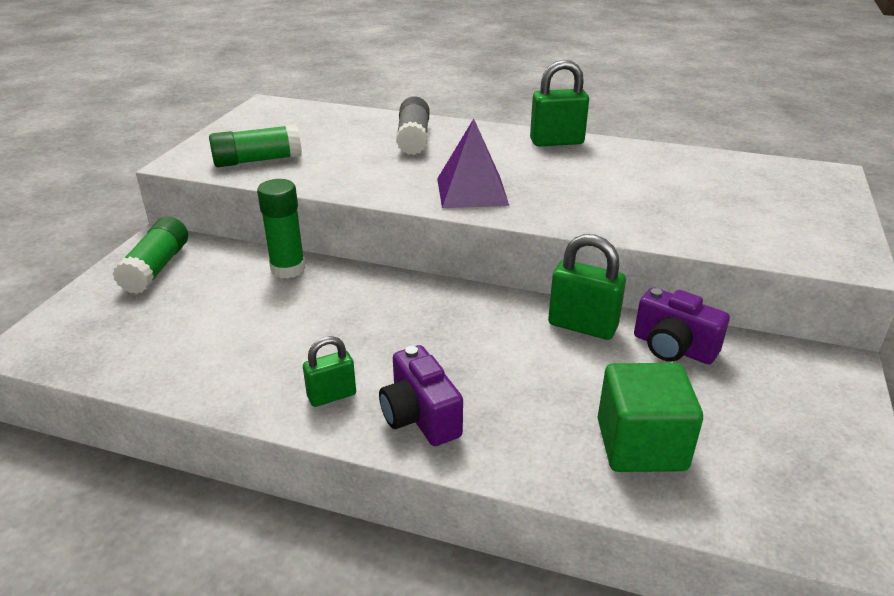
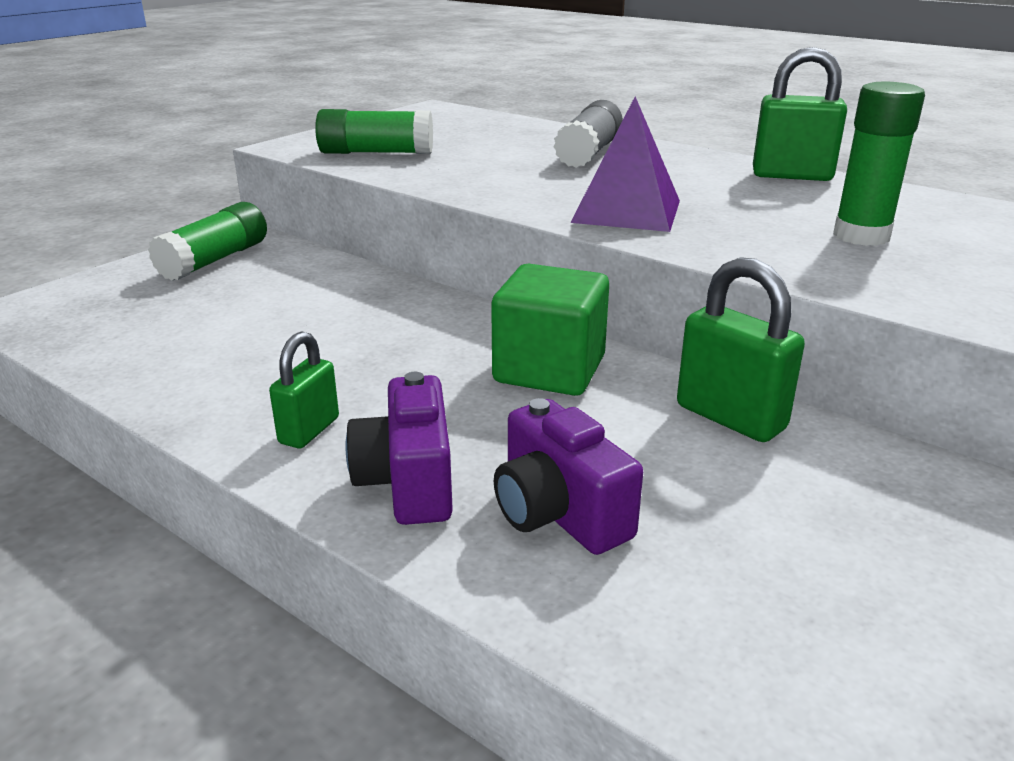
camera: 20 degrees right, 5 degrees down
(288, 269) = (362, 284): green glue stick -> green glue stick (861, 236)
(332, 396) = (309, 431): green padlock -> green padlock turned 60 degrees counterclockwise
(641, 445) = (736, 604): green cube -> green cube (549, 370)
(673, 348) = (871, 475): purple camera -> purple camera (559, 513)

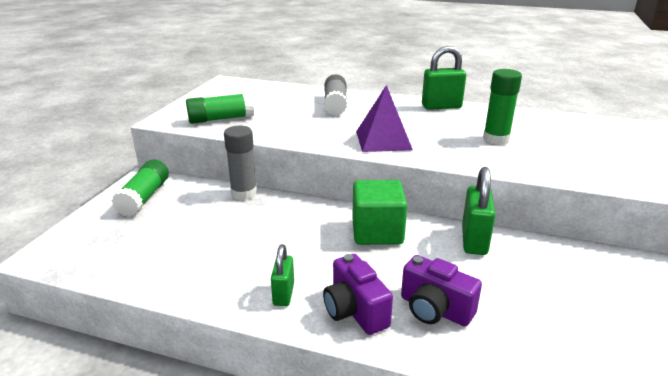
camera: 20 degrees left, 0 degrees up
(368, 277) = (244, 193): none -> grey glue stick
(730, 417) = (474, 240): green padlock -> green padlock turned 75 degrees clockwise

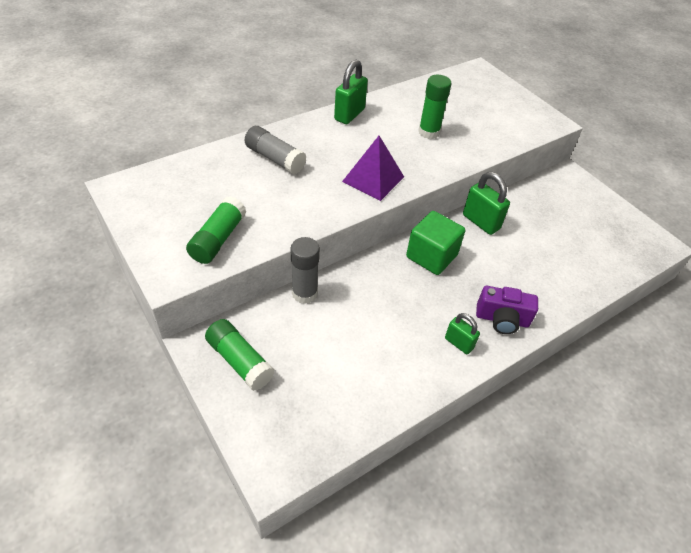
camera: 55 degrees left, 20 degrees up
(435, 309) = (527, 285): purple camera -> none

